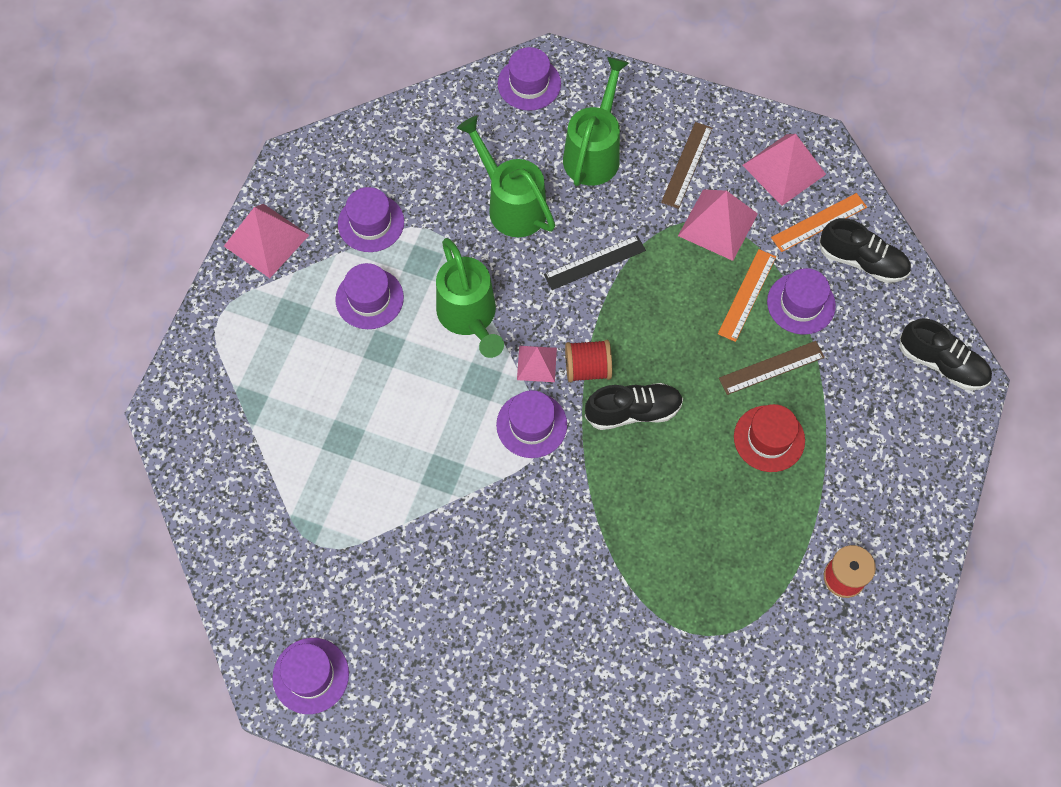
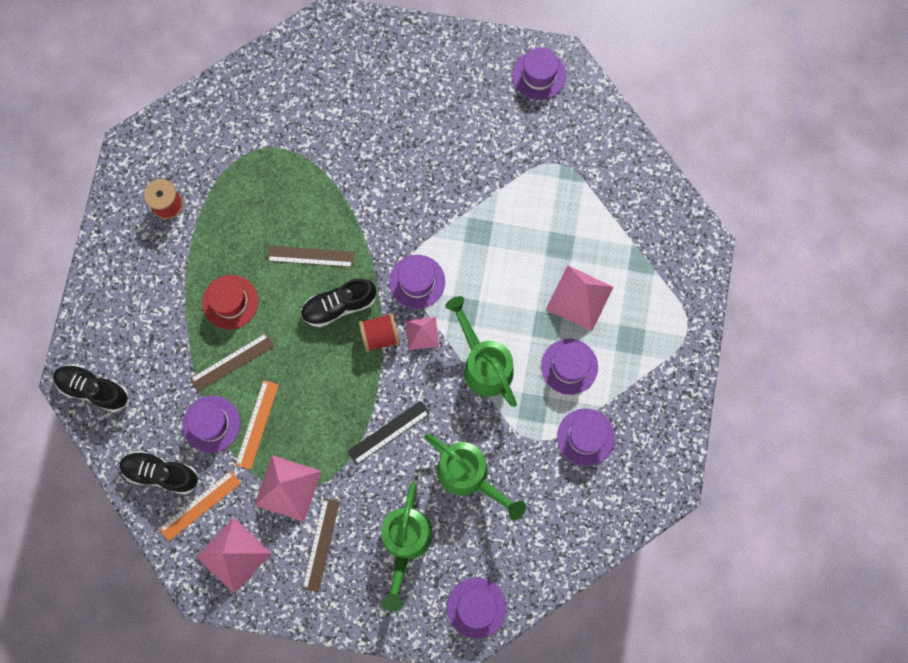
camera: 170 degrees right, 10 degrees up
(266, 240) = (669, 405): pink pyramid -> pink pyramid (579, 298)
(661, 478) = (310, 256): none -> brown ruler

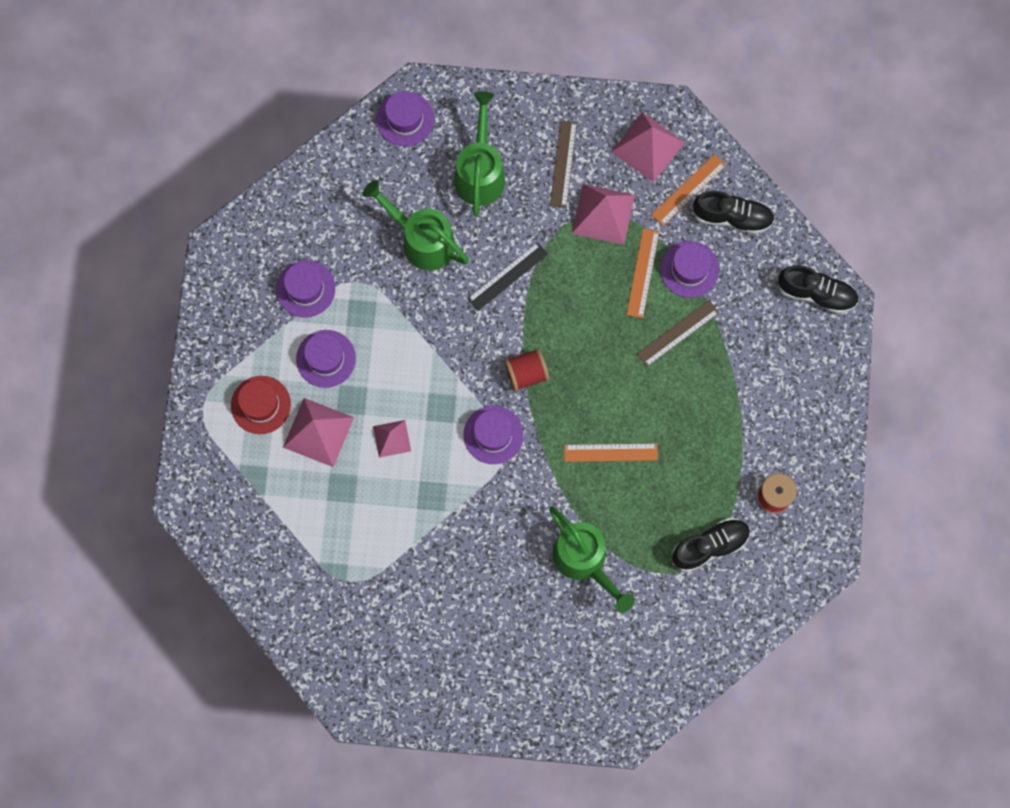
camera: 175 degrees right, 0 degrees up
(230, 302) = (689, 396): red hat -> red hat (260, 405)
(310, 256) = (610, 452): brown ruler -> orange ruler
(339, 306) = (573, 401): black shoe -> black shoe (710, 546)
(421, 333) = (483, 380): pink pyramid -> pink pyramid (392, 438)
(484, 364) = (415, 353): green watering can -> green watering can (584, 561)
(539, 75) = (376, 686): purple hat -> none

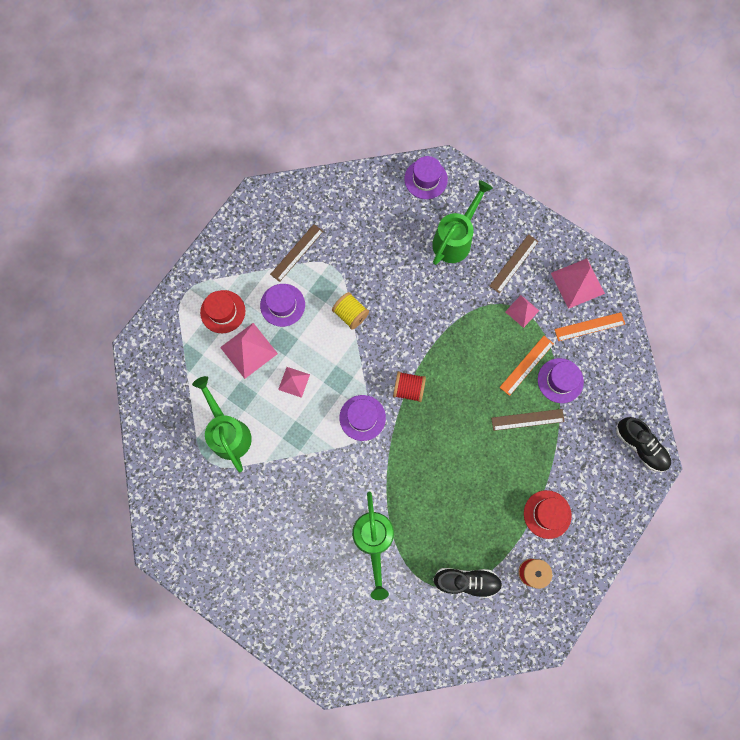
camera: 30 degrees right, 0 degrees up
(305, 289) = (297, 252): purple hat -> brown ruler
(411, 325) = (350, 314): none -> yellow spool
(422, 240) = (391, 263): green watering can -> green watering can (228, 432)
(507, 276) = (433, 317): black ruler -> none
(603, 214) = (522, 311): pink pyramid -> pink pyramid, size x0.60
(610, 452) = (435, 475): orange ruler -> none
(732, 217) = (610, 361): black shoe -> none
(756, 425) = (547, 514): none -> red hat

